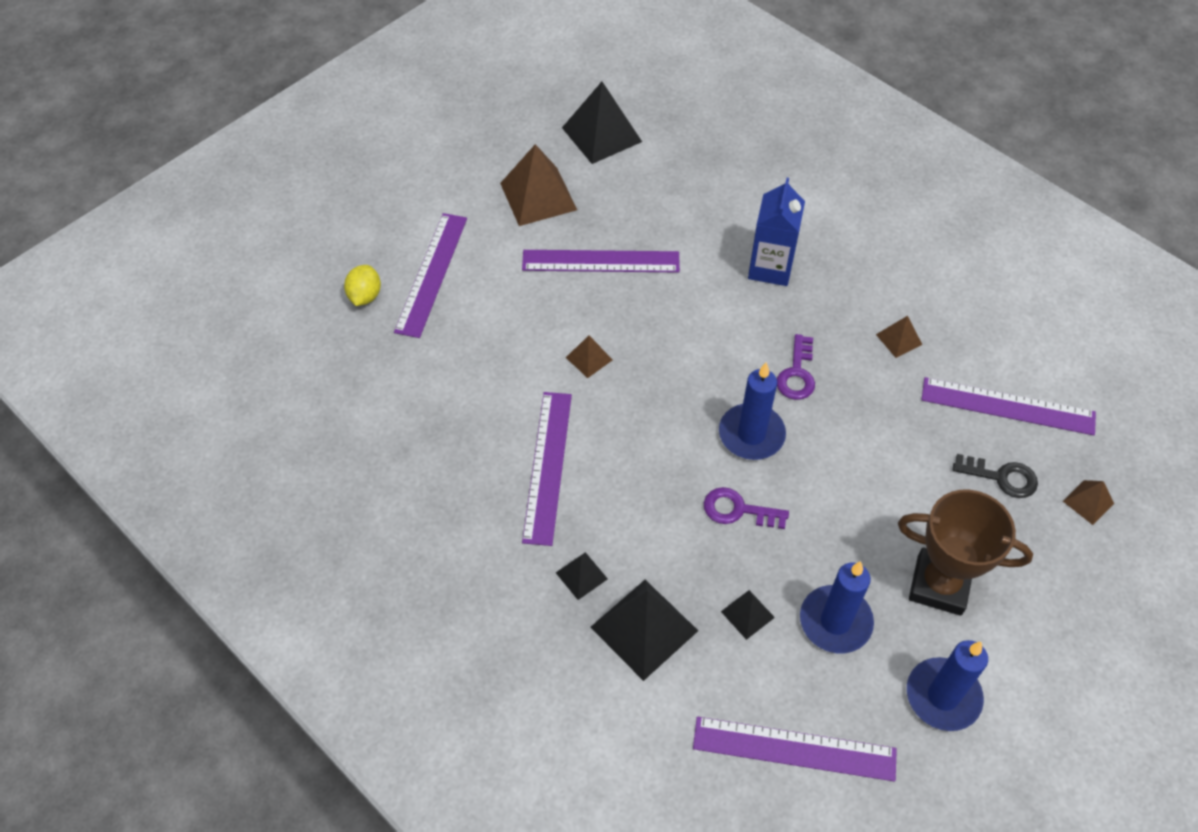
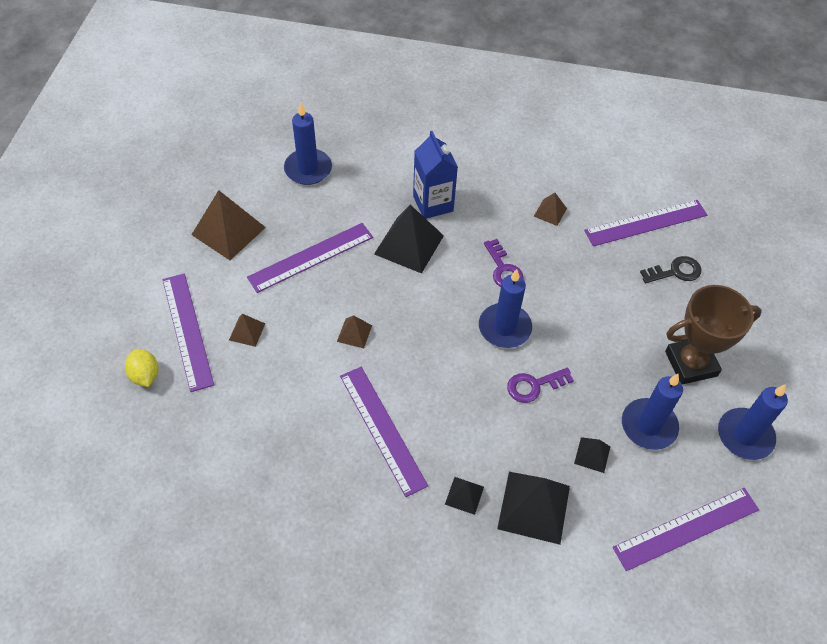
camera: 35 degrees left, 0 degrees up
(601, 134) = (243, 162): black pyramid -> black pyramid (409, 245)
(663, 171) = (308, 169): none -> blue candle
(1088, 502) = (734, 260): brown pyramid -> brown pyramid (247, 331)

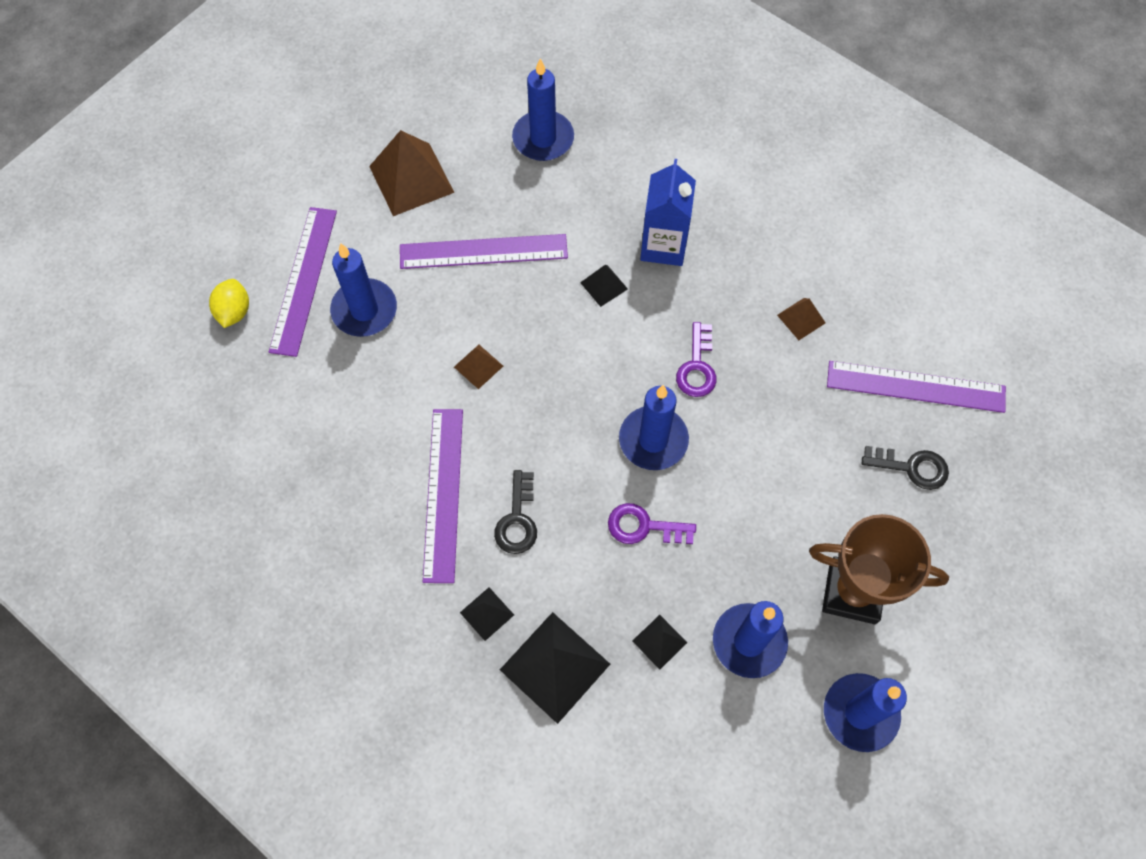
camera: 30 degrees right, 10 degrees up
(247, 331) = (364, 310): brown pyramid -> blue candle
(409, 245) = (604, 285): black pyramid -> black pyramid, size x0.50
(446, 422) = (517, 519): none -> black key
(686, 528) = (714, 783): purple ruler -> none

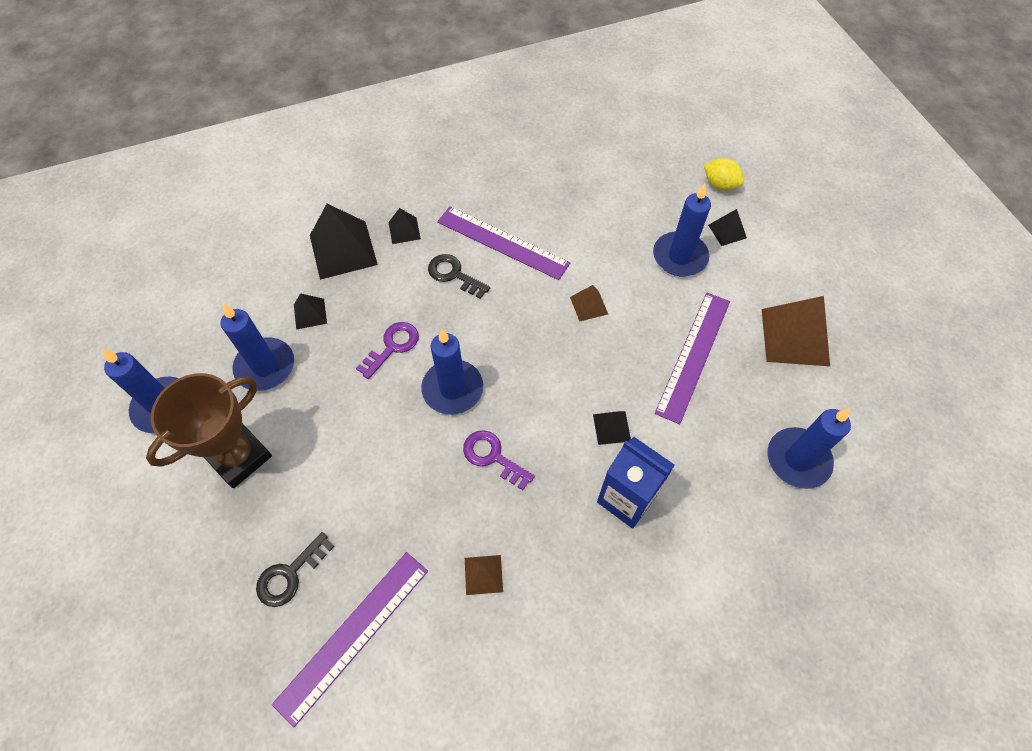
camera: 120 degrees right, 5 degrees down
(303, 280) = (727, 231): purple ruler -> black pyramid

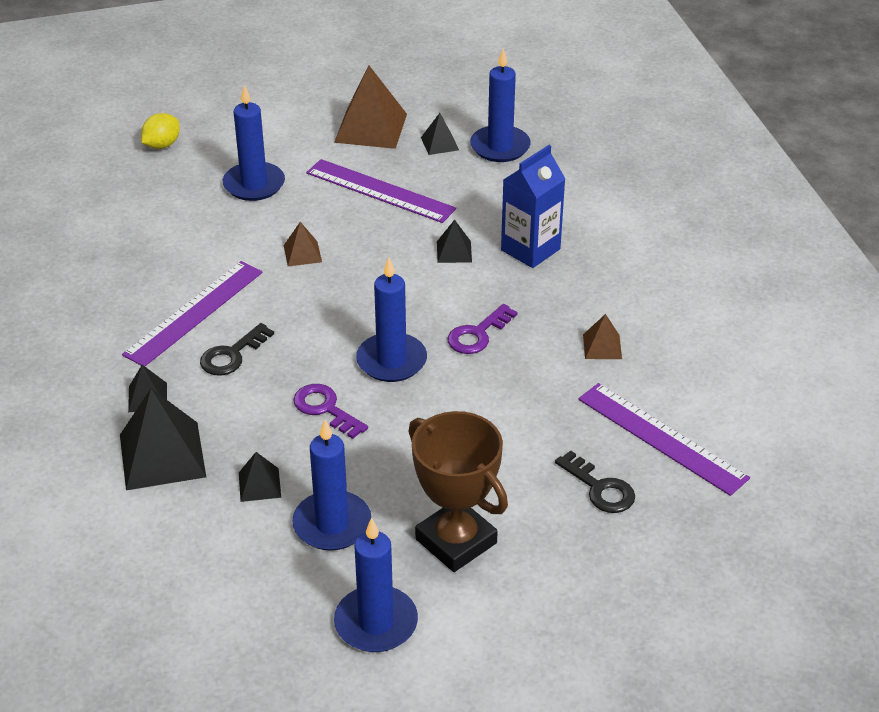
camera: 85 degrees left, 20 degrees down
(727, 231) = (229, 149): black pyramid -> black pyramid (439, 143)

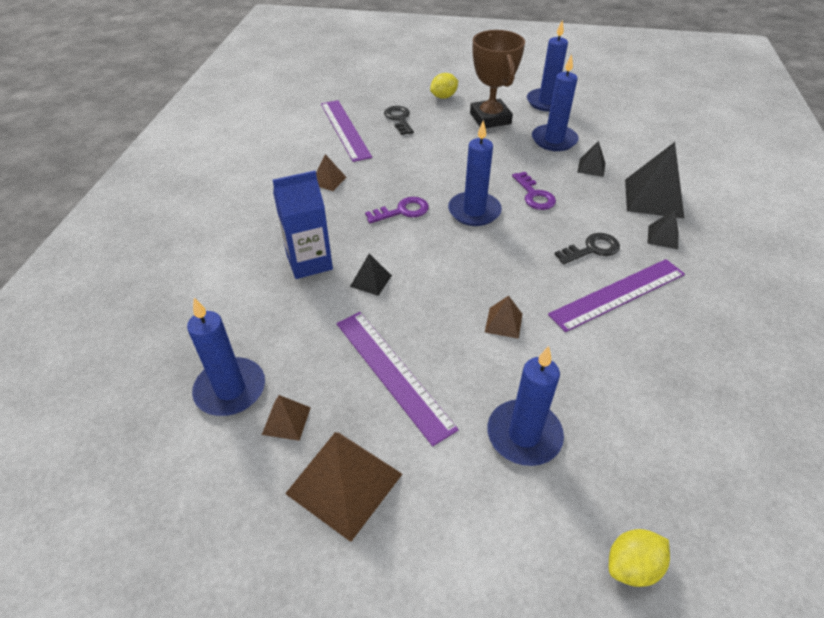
camera: 155 degrees left, 5 degrees up
(439, 143) = (286, 420): black pyramid -> brown pyramid
(566, 571) = (443, 97): none -> yellow lemon

